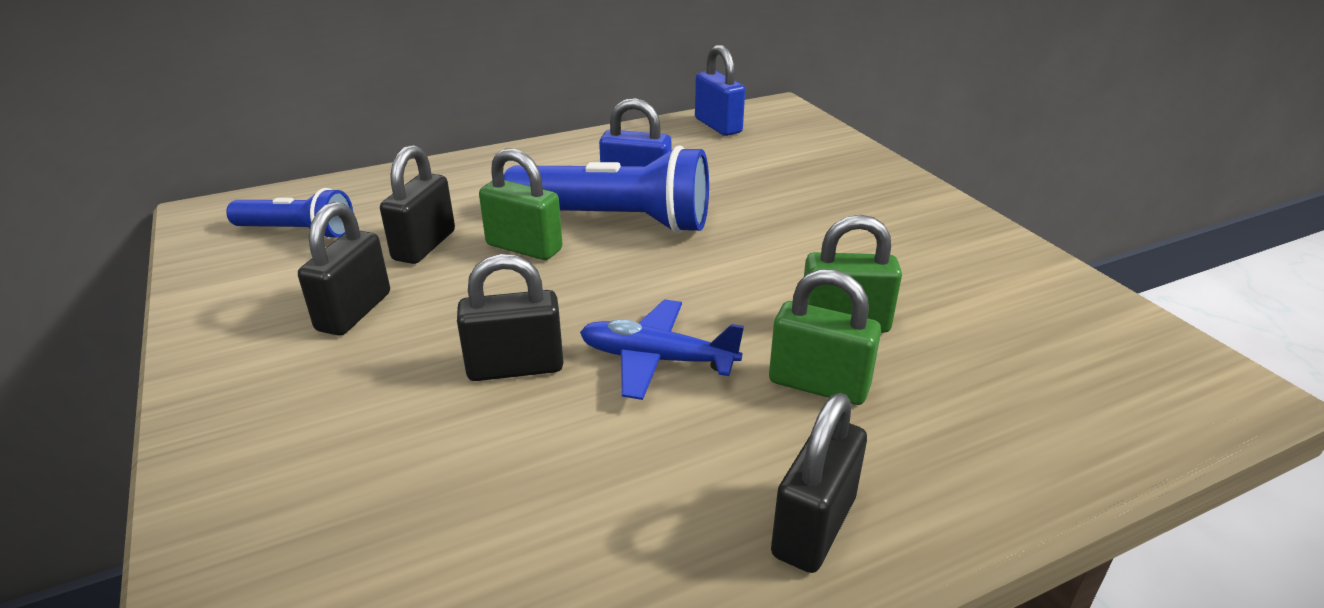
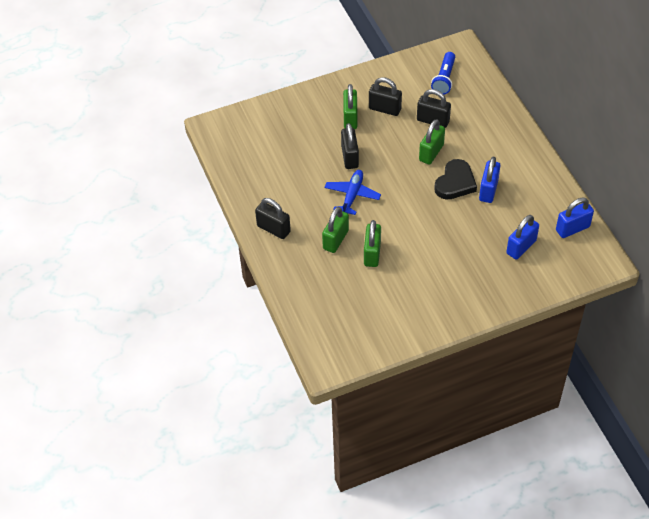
camera: 95 degrees right, 20 degrees up
(363, 370) = (350, 118): none -> green padlock
(615, 221) = (455, 183): blue flashlight -> black heart
(769, 163) = (521, 247): none -> blue padlock

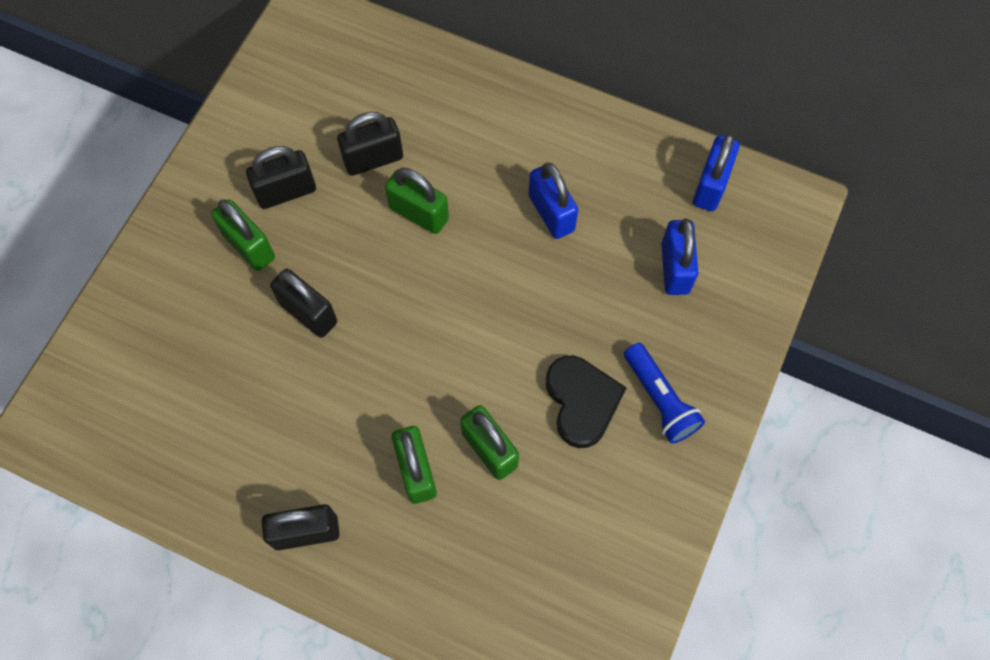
camera: 45 degrees left, 15 degrees up
(352, 195) = (371, 375): blue plane -> none
(431, 153) = (419, 213): green padlock -> green padlock turned 45 degrees counterclockwise
(444, 79) = (327, 79): blue flashlight -> blue flashlight (659, 399)
(455, 183) = (496, 236): black heart -> black heart (582, 402)

